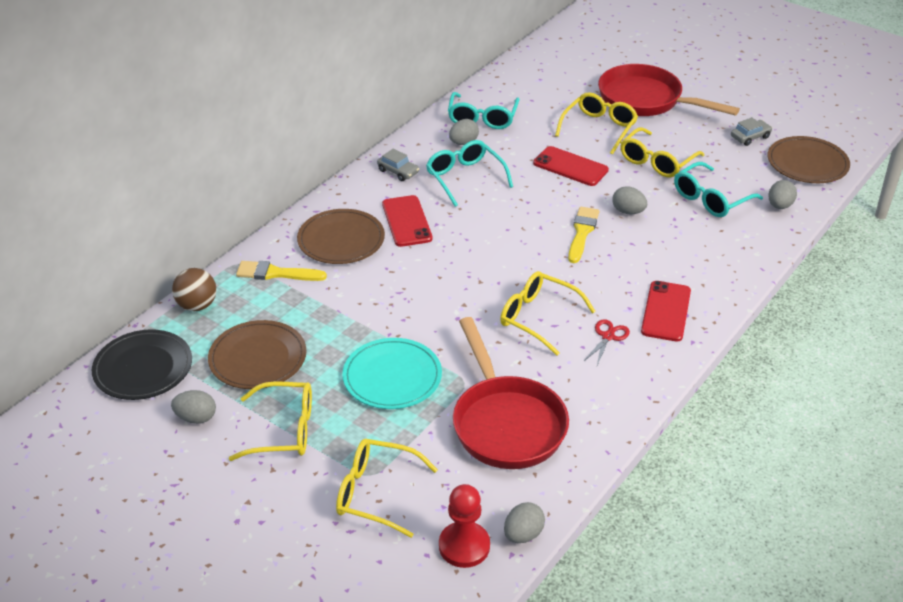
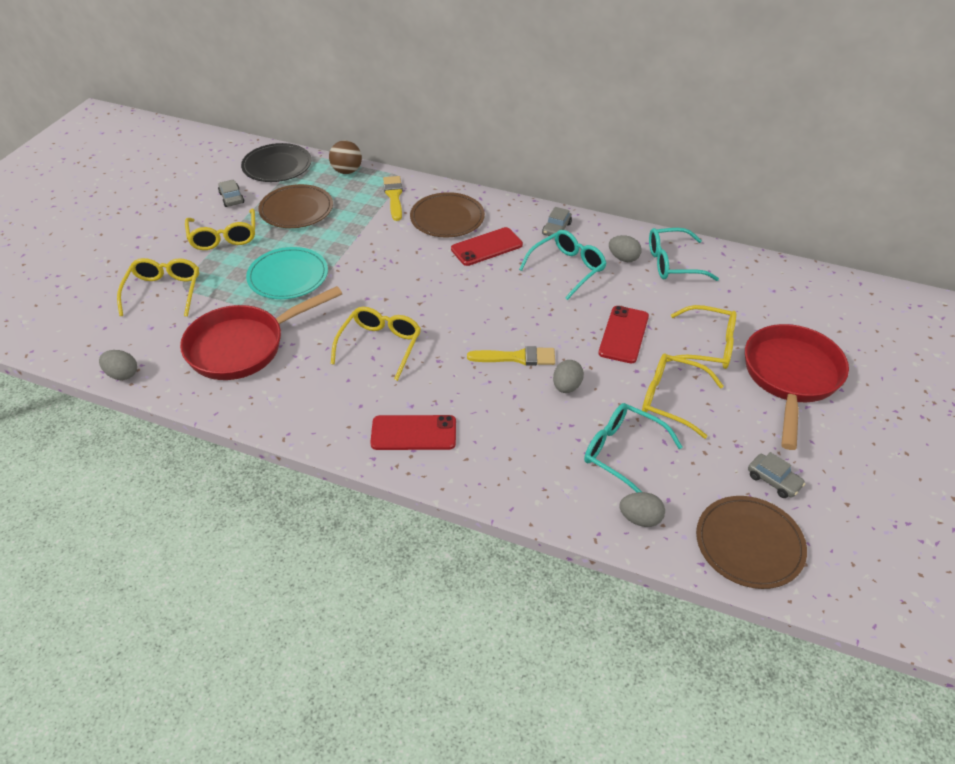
camera: 75 degrees right, 5 degrees up
(196, 418) = (232, 198): grey egg -> grey car
(464, 546) = (111, 345): red pawn -> none
(608, 336) = (365, 395): red scissors -> none

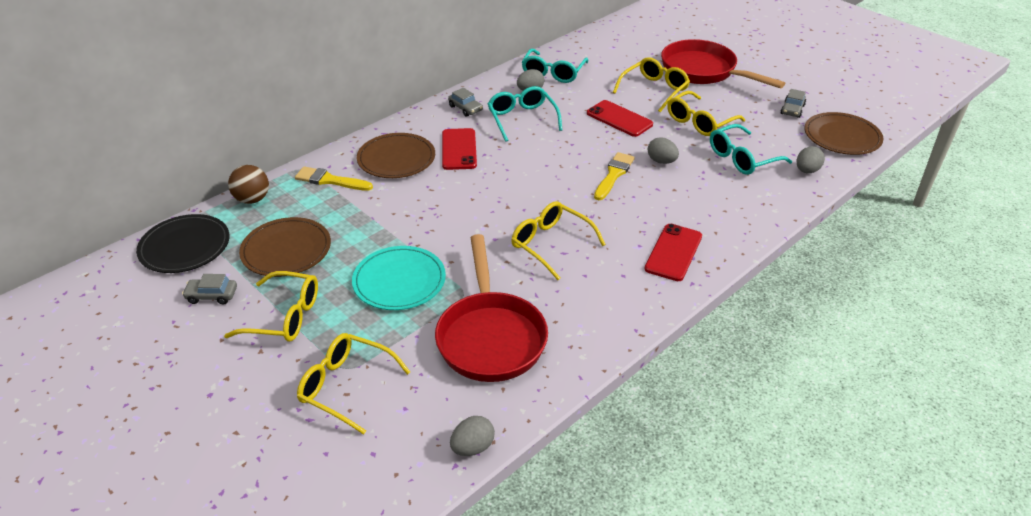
camera: 65 degrees left, 5 degrees down
(773, 480) = (792, 110): grey car -> grey car turned 135 degrees clockwise

